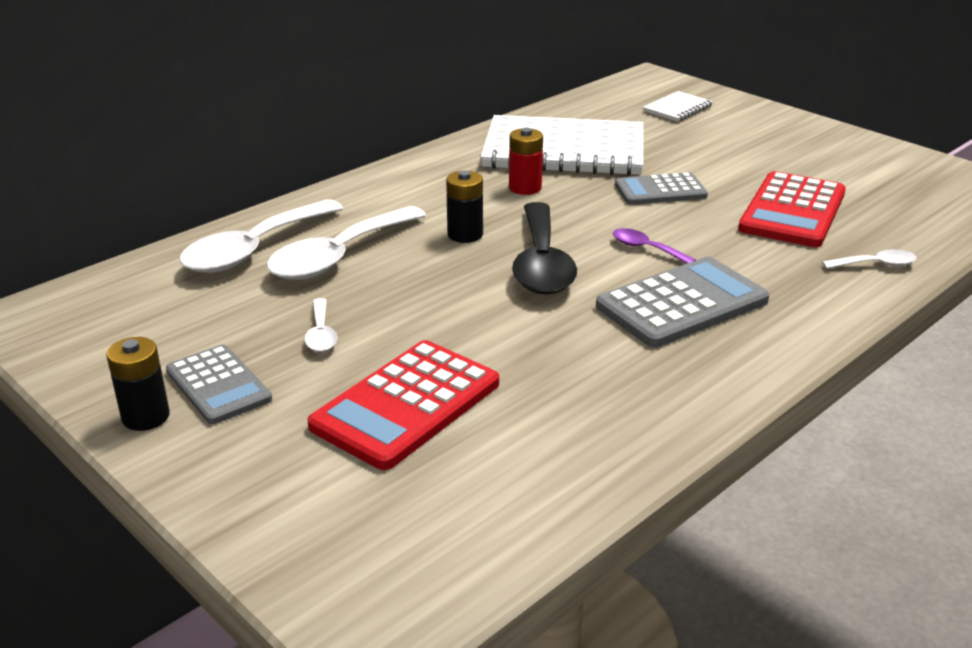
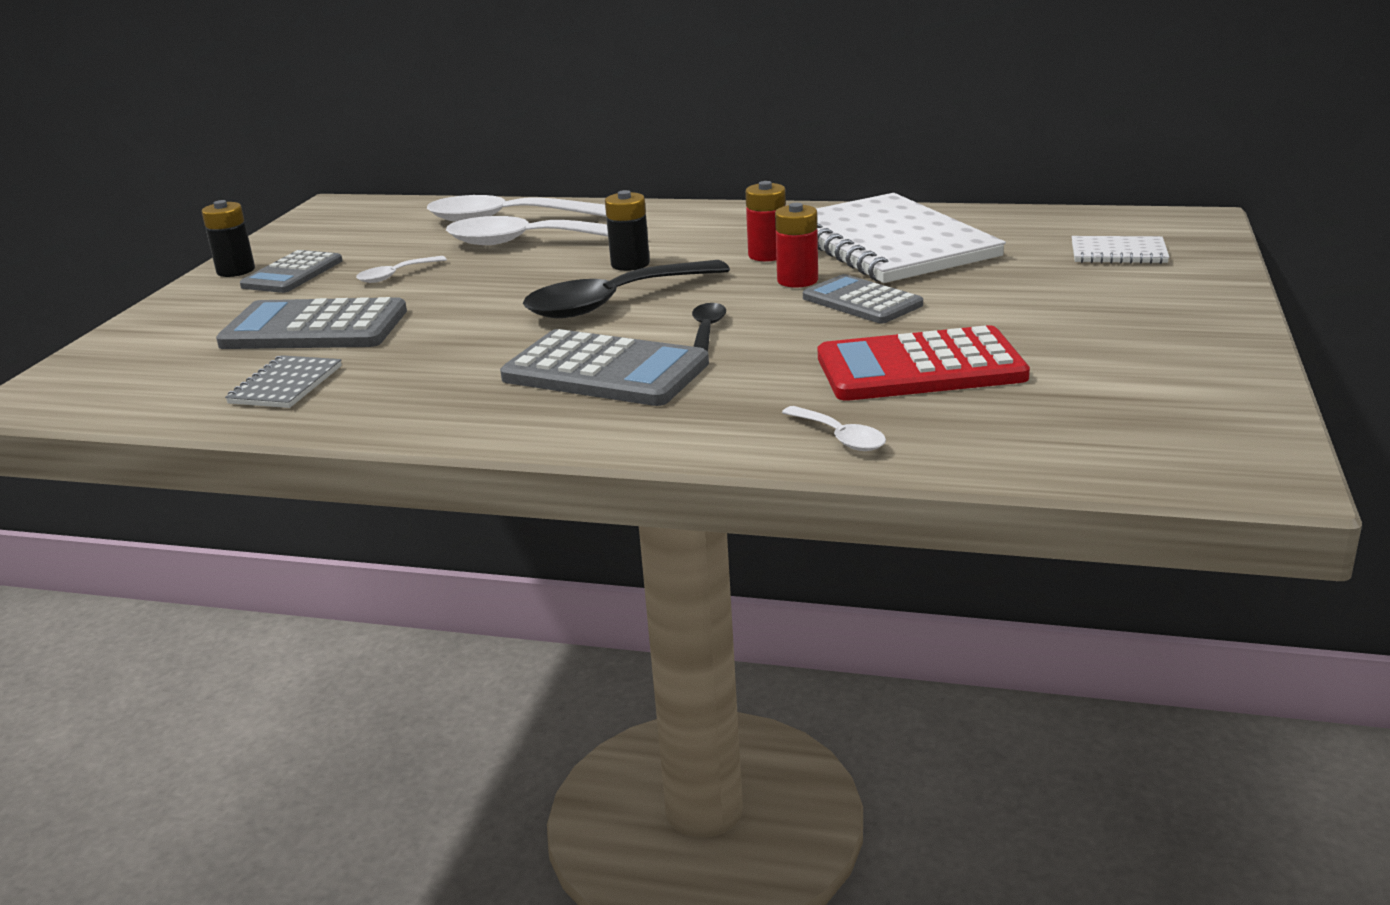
camera: 60 degrees right, 5 degrees down
(406, 405) = (314, 328): red calculator -> grey calculator
(540, 449) = (286, 385): none -> grey notebook
(592, 195) = (797, 280): none -> red battery
(646, 249) = (707, 329): purple spoon -> black spoon

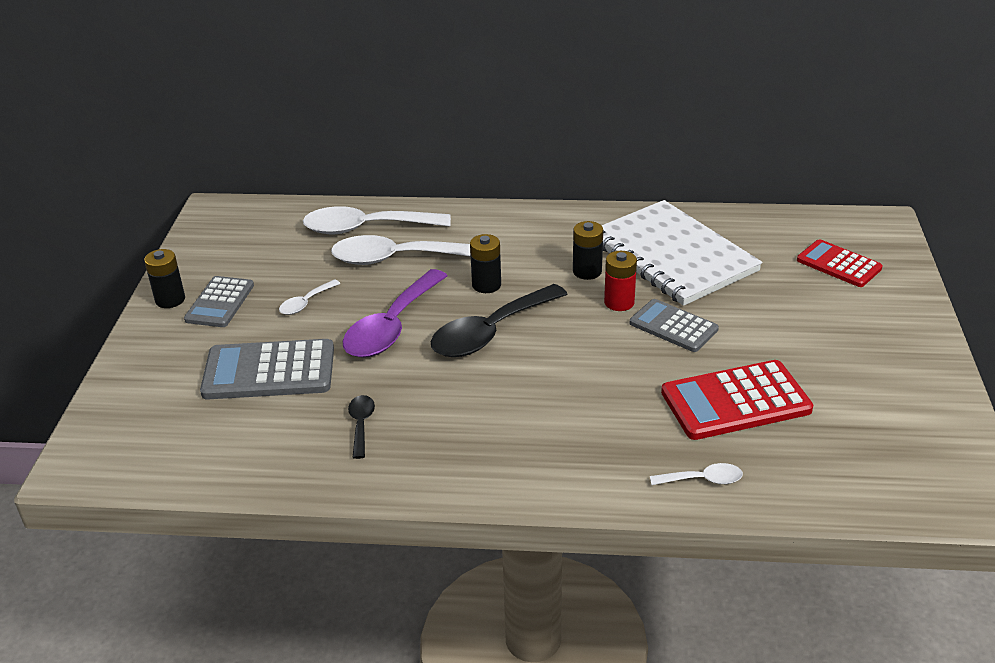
camera: 10 degrees left, 10 degrees up
(286, 385) = (277, 441): grey notebook -> none
(489, 295) = (391, 327): none -> purple spoon
(605, 371) = (514, 414): grey calculator -> none
(707, 329) = (571, 363): black spoon -> black spoon (361, 424)
(767, 255) = (587, 271): red battery -> black battery
(840, 437) = (703, 480): white spoon -> white spoon turned 45 degrees counterclockwise
(1118, 253) = (838, 264): white notebook -> red calculator

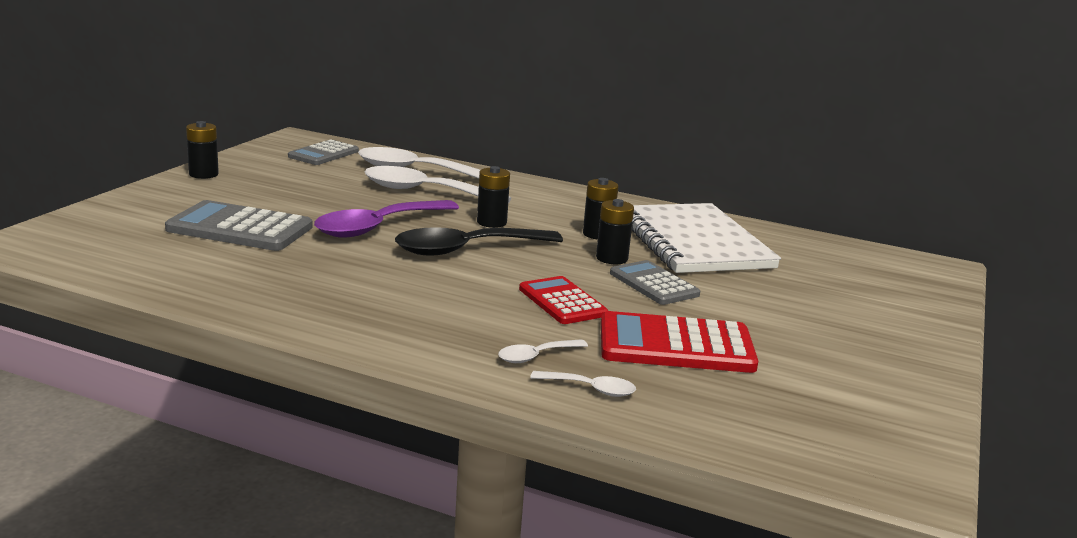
camera: 15 degrees right, 15 degrees down
(220, 302) = (243, 184): grey calculator -> grey calculator (323, 154)
(305, 303) = (316, 199): white spoon -> white spoon (535, 356)
(361, 424) = (286, 276): black spoon -> none
(619, 302) = (612, 258): red battery -> black battery
(838, 264) = (869, 282): red calculator -> red calculator (562, 302)

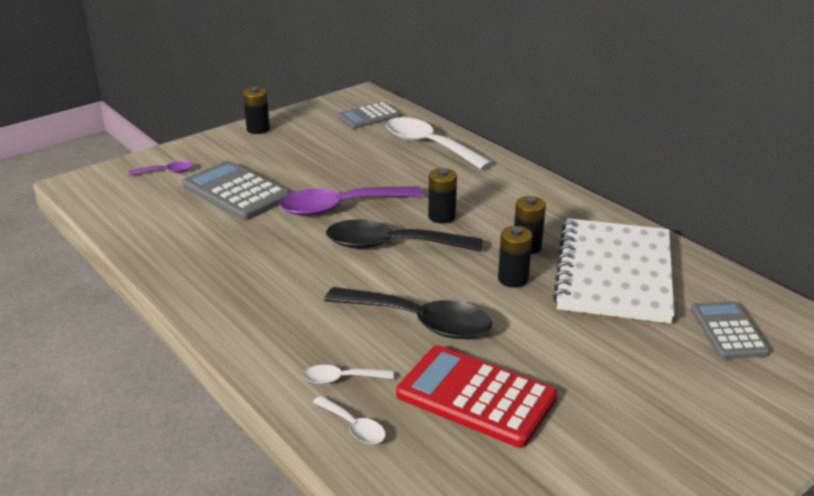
camera: 30 degrees right, 10 degrees up
(128, 220) = (167, 172): none -> purple spoon
(424, 192) = (414, 171): white spoon -> none
(562, 302) = (420, 322): red calculator -> black spoon
(654, 284) = (524, 318): grey calculator -> grey calculator (728, 331)

